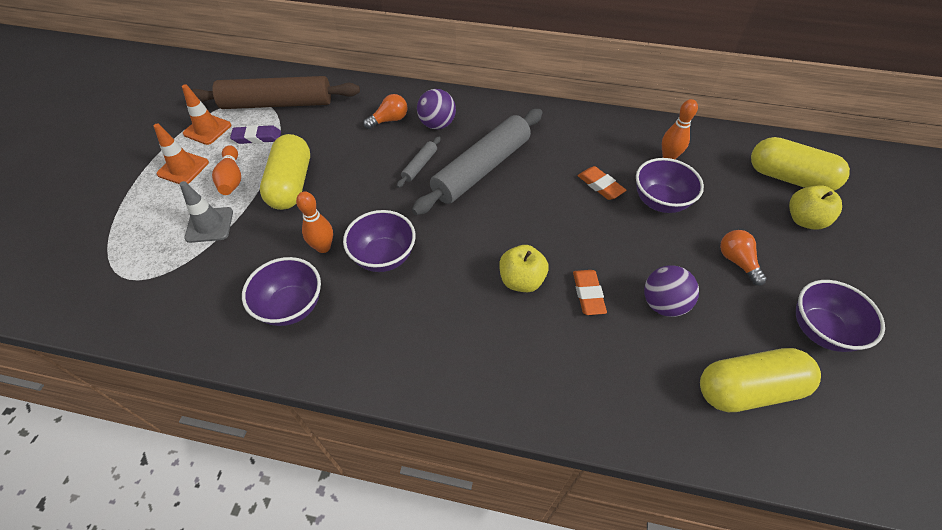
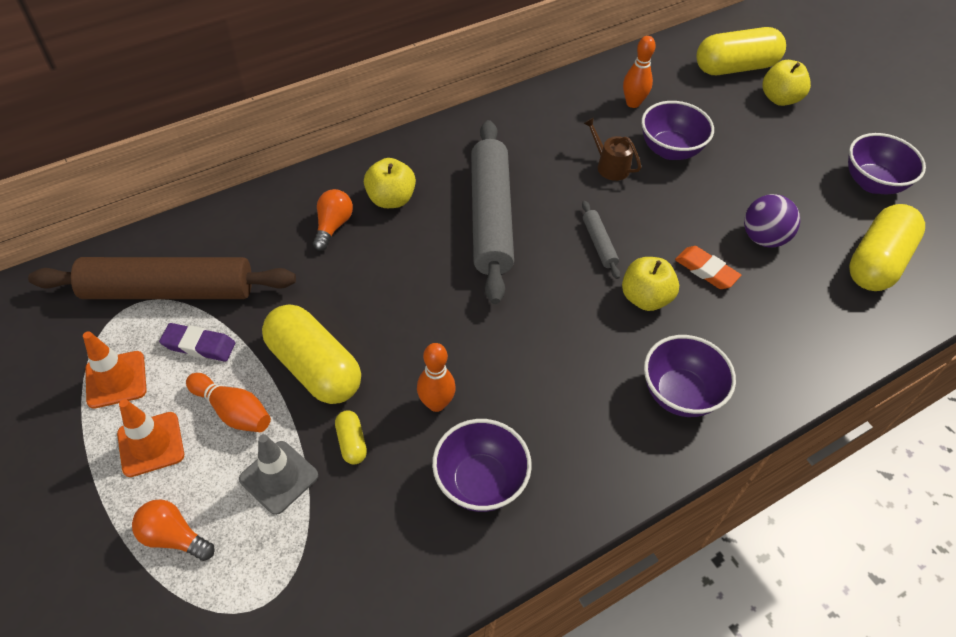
camera: 45 degrees left, 0 degrees up
(257, 137) = (199, 345): purple eraser -> purple eraser turned 60 degrees clockwise
(260, 234) = (352, 442): none -> yellow capsule
(277, 104) = (169, 291): brown rolling pin -> brown rolling pin turned 45 degrees clockwise
(384, 257) = (506, 367): purple bowl -> purple bowl (679, 394)
(420, 165) = (427, 254): grey rolling pin -> grey rolling pin (599, 243)
(437, 124) = (391, 199): purple ball -> yellow apple
(600, 185) = (609, 166): orange eraser -> brown watering can
(737, 261) = (773, 165): orange light bulb -> orange light bulb (174, 537)

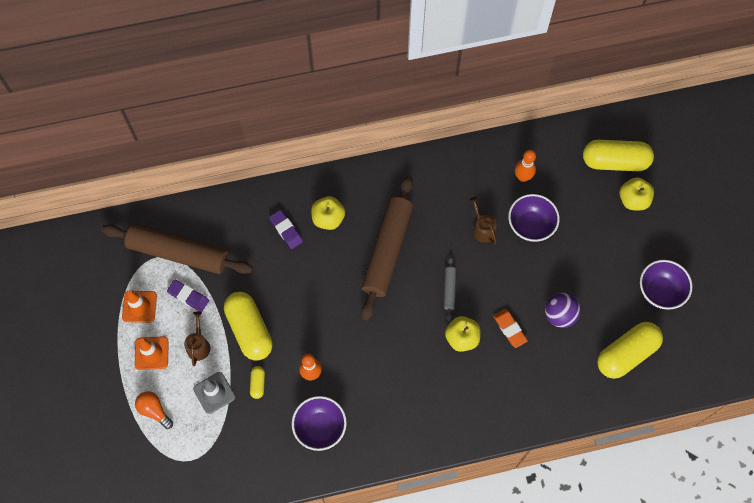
camera: 20 degrees right, 15 degrees up
(233, 411) = (198, 345): orange bowling pin -> brown watering can
(333, 226) = (286, 230): orange light bulb -> purple eraser
(490, 217) = (387, 250): grey rolling pin -> brown rolling pin
(679, 394) = (454, 408): purple bowl -> none

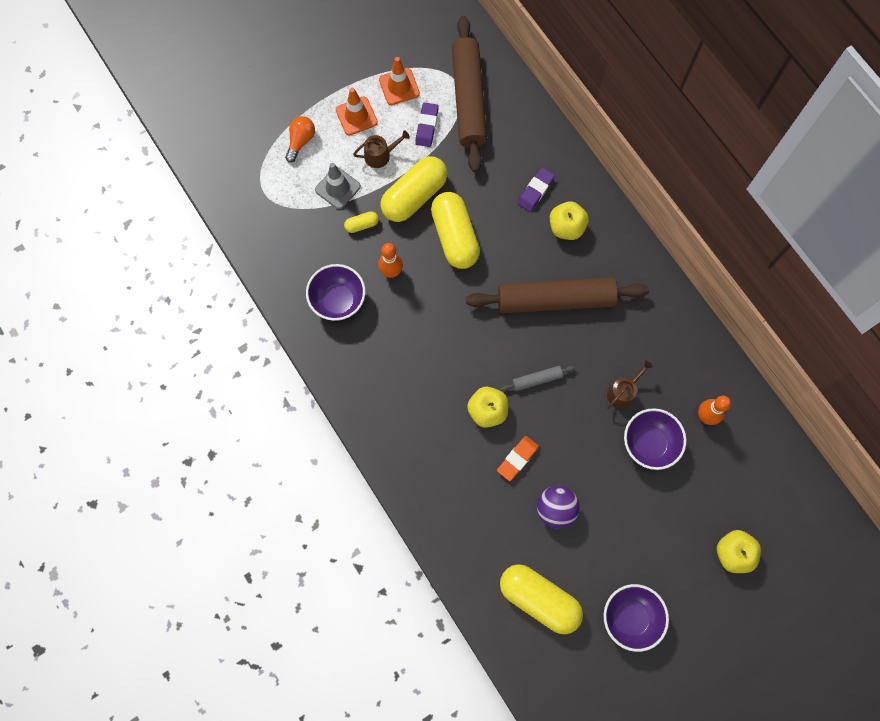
camera: 70 degrees right, 5 degrees up
(615, 161) = (773, 517): yellow capsule -> yellow capsule (454, 237)

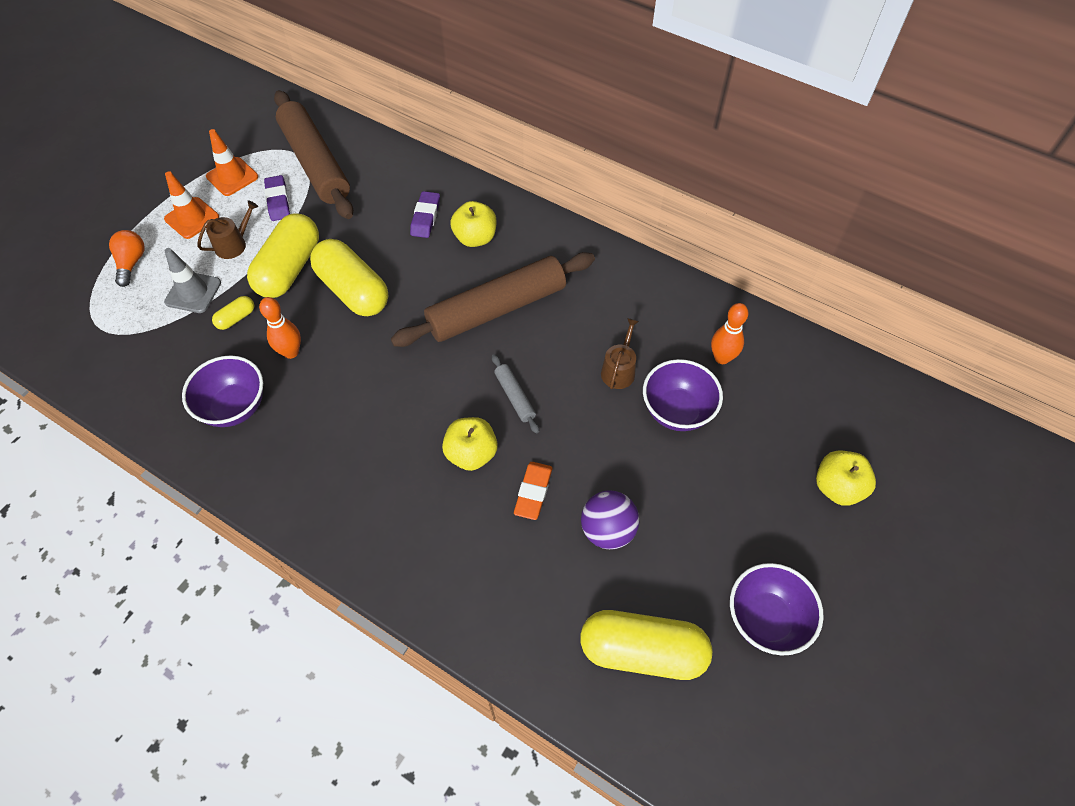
camera: 25 degrees left, 15 degrees down
(537, 380) = (515, 396): grey rolling pin -> grey rolling pin turned 75 degrees counterclockwise

